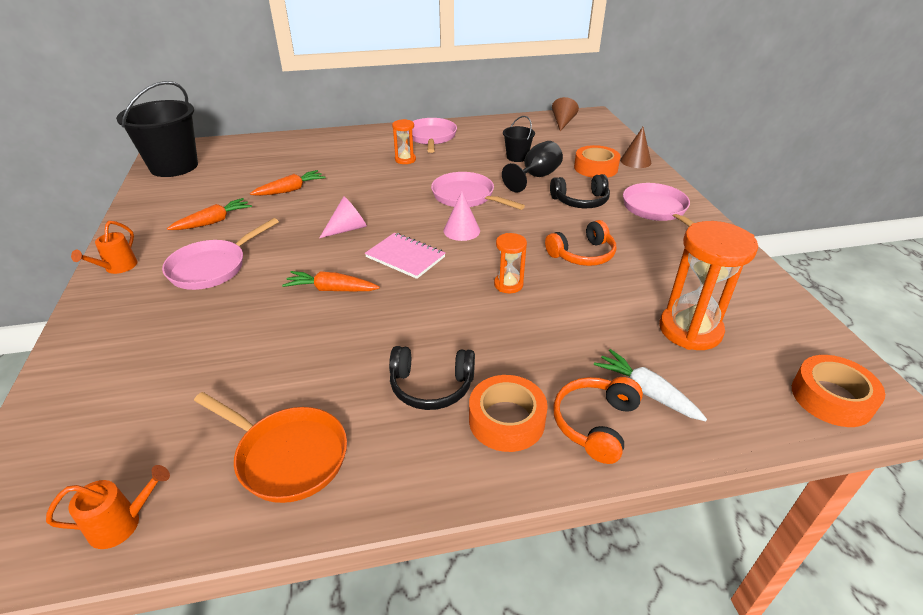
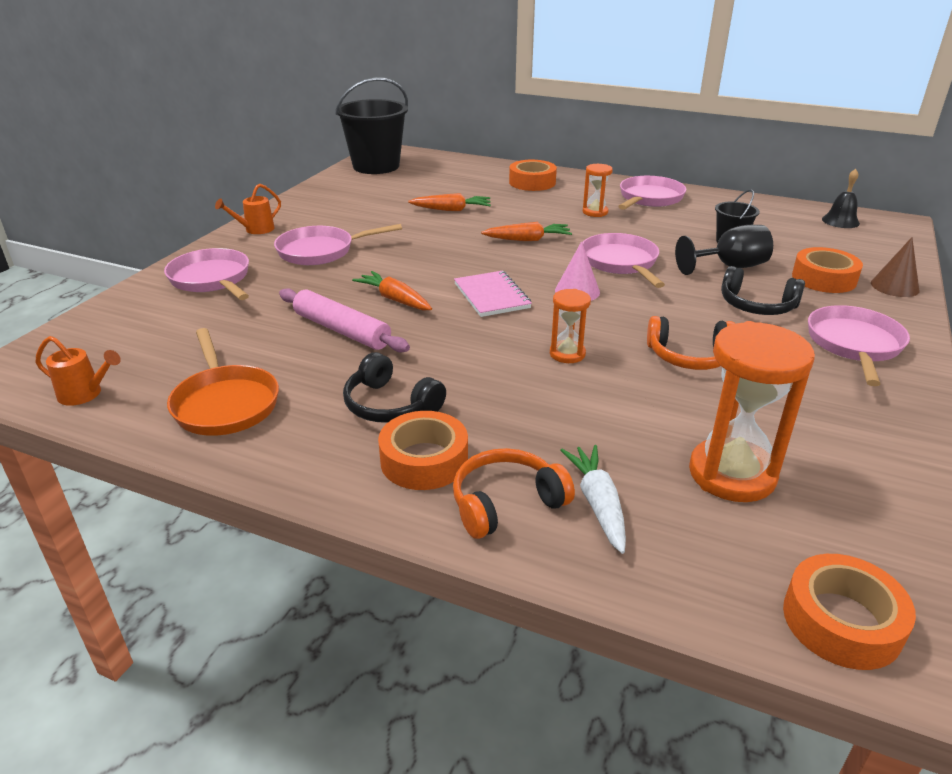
camera: 35 degrees right, 5 degrees down
(128, 337) = (212, 279): none -> pink pan
(214, 221) = (360, 217): orange carrot -> orange carrot (528, 240)
(317, 336) = (342, 330): none -> pink rolling pin
(331, 146) = (532, 182): none -> orange tape
(347, 229) = (465, 256): pink cone -> none
(562, 122) = (840, 221): brown cone -> black bell

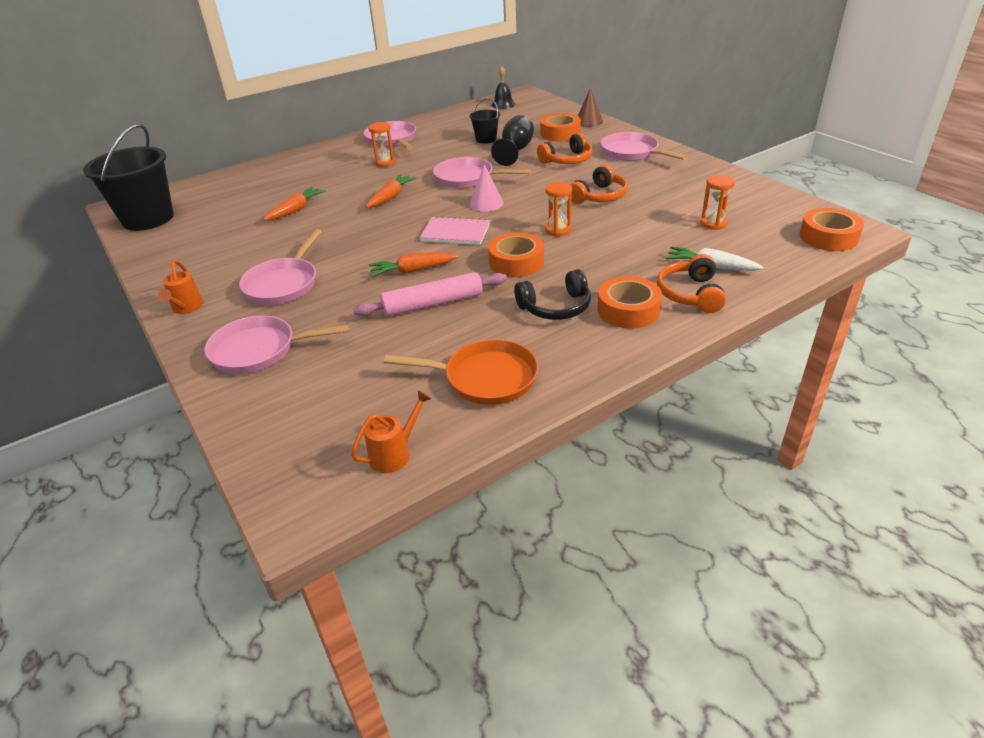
camera: 55 degrees left, 5 degrees up
(532, 182) = (299, 167): orange tape -> orange tape (516, 262)
(732, 474) = (713, 223): orange hourglass -> orange hourglass, size x0.53
(757, 305) = (567, 160): black headphones -> orange headphones

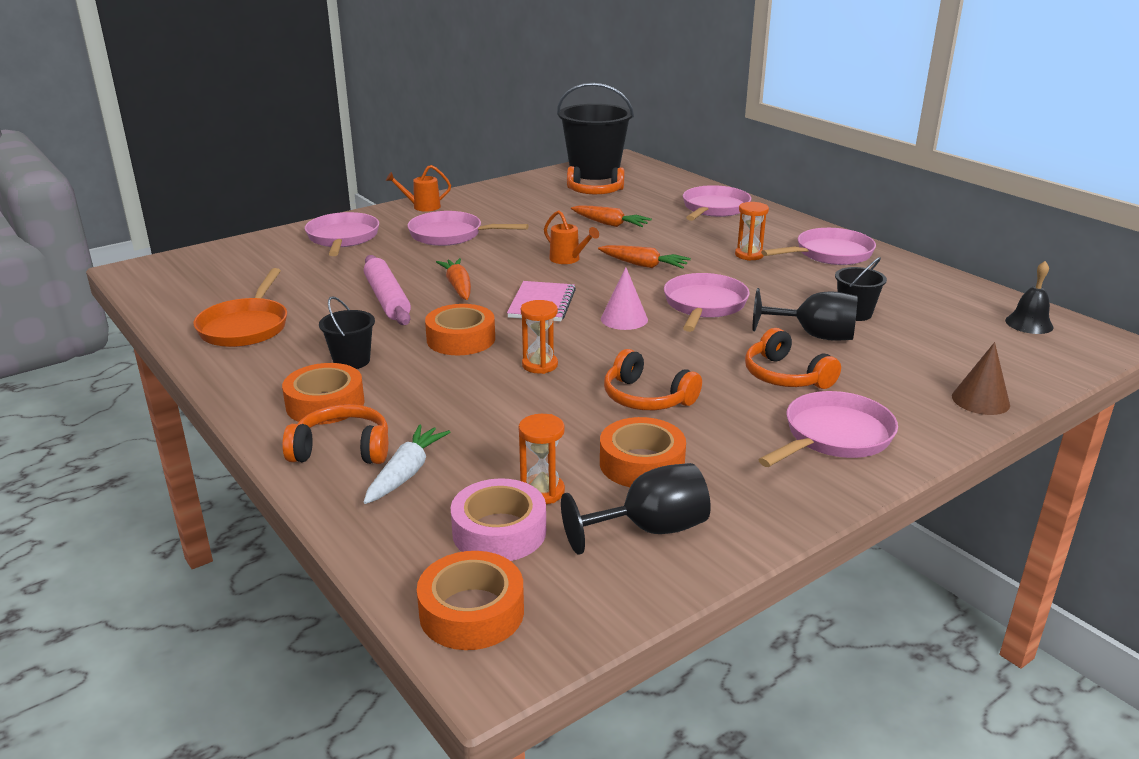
camera: 85 degrees right, 10 degrees down
(208, 217) = (595, 192): none -> orange headphones
(284, 171) = (714, 209): none -> pink pan
(395, 454) = (171, 296): orange watering can -> orange watering can (568, 259)
(555, 307) = (351, 361): black headphones -> black bucket
(560, 133) = (905, 372): orange tape -> orange tape (641, 464)
(736, 196) = (650, 529): none -> black goblet
(757, 234) = (499, 531): none -> pink tape

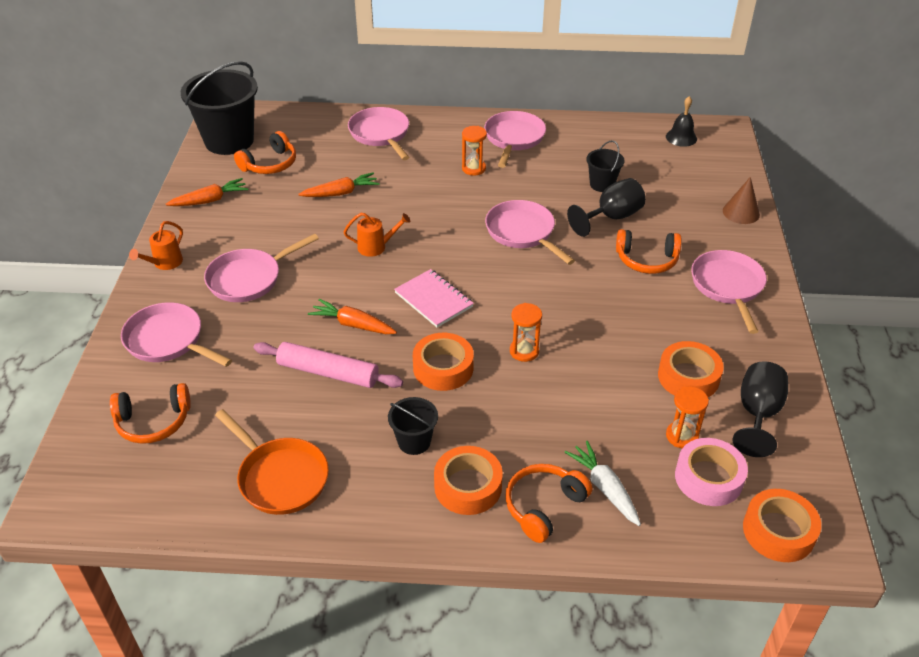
camera: 50 degrees left, 15 degrees up
(624, 319) = (501, 277): pink cone -> none
(644, 265) = (431, 220): orange carrot -> orange carrot (210, 200)
(646, 398) = (616, 330): orange headphones -> orange headphones (153, 422)

